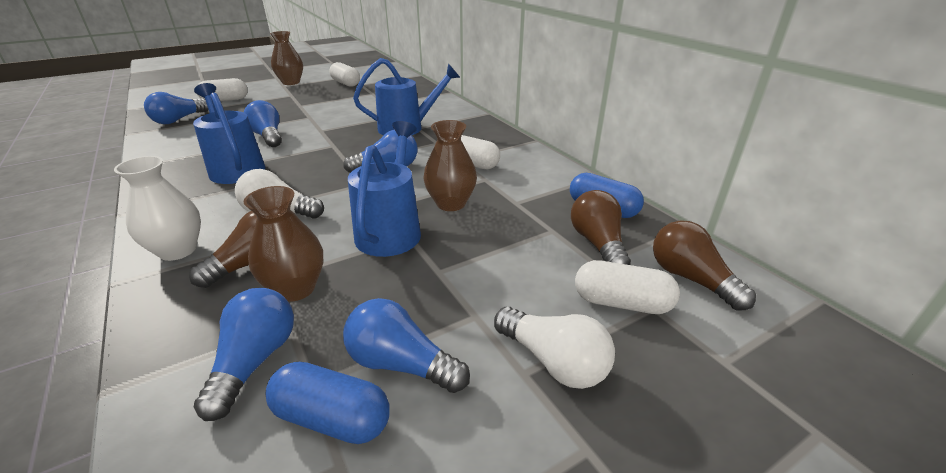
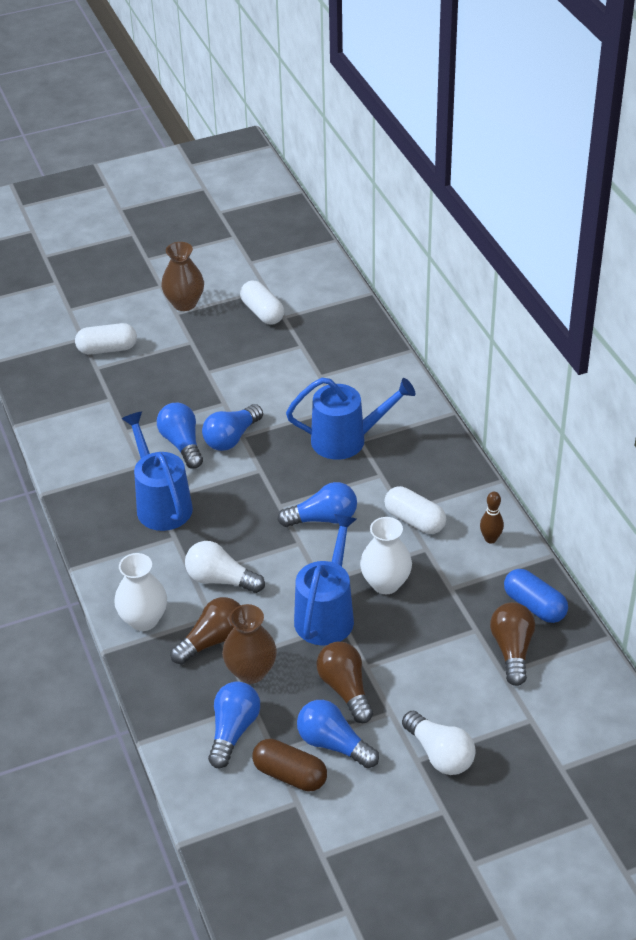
camera: 10 degrees right, 10 degrees up
(179, 120) = (65, 396): blue light bulb -> blue light bulb (231, 438)
(332, 418) = (290, 775): blue capsule -> brown capsule
(451, 203) = (385, 583): brown vase -> white vase
(541, 170) = (490, 539): none -> brown bowling pin
(621, 303) = (508, 713): white capsule -> none
(690, 278) = (576, 696): brown light bulb -> brown light bulb (345, 689)

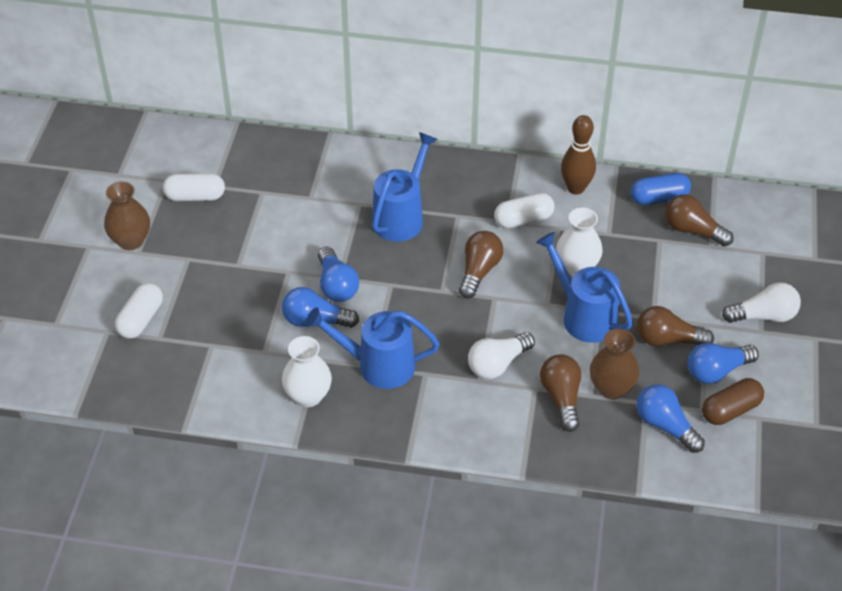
camera: 60 degrees left, 5 degrees up
(143, 620) = (506, 433): white vase -> white vase (308, 396)
(323, 519) = (479, 271): blue light bulb -> brown light bulb
(490, 539) = (576, 188): brown bowling pin -> brown bowling pin, size x1.68

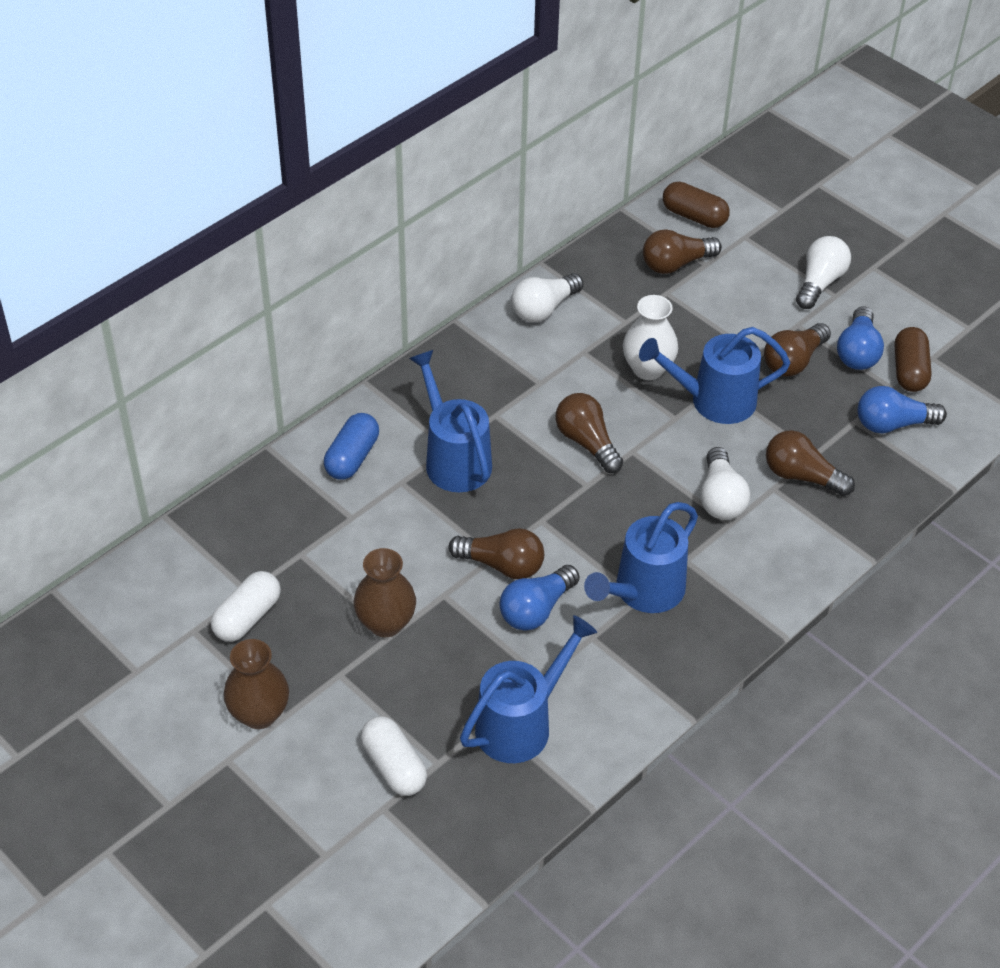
camera: 55 degrees left, 0 degrees up
(220, 361) = (521, 723): none -> blue watering can
(308, 396) = (636, 672): white vase -> none
(336, 285) = (502, 565): blue light bulb -> brown light bulb
(523, 220) = (549, 370): white capsule -> none
(576, 188) = (544, 309): brown bowling pin -> white light bulb
(611, 388) = (819, 434): brown vase -> brown vase (386, 623)
(659, 198) = (613, 261): blue capsule -> blue capsule (352, 457)
(751, 216) = (694, 216): none -> brown capsule

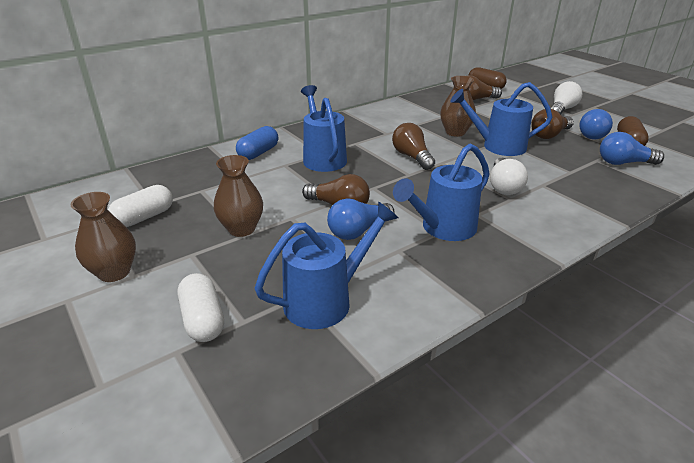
camera: 10 degrees right, 15 degrees down
(544, 309) = (395, 109): white light bulb -> none
(648, 369) = (455, 132): white vase -> brown vase
(801, 476) = (562, 181): brown light bulb -> none

